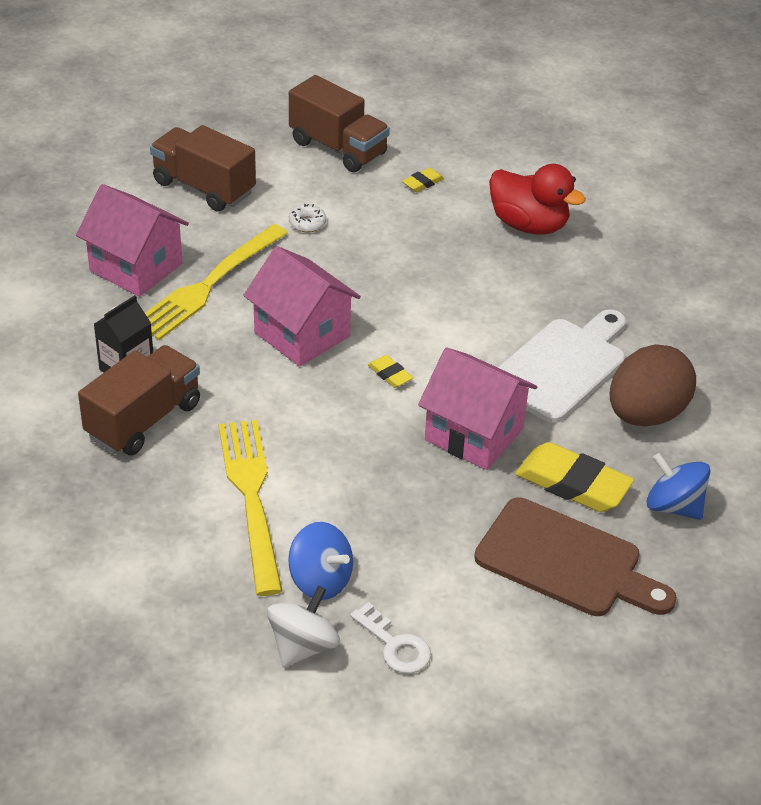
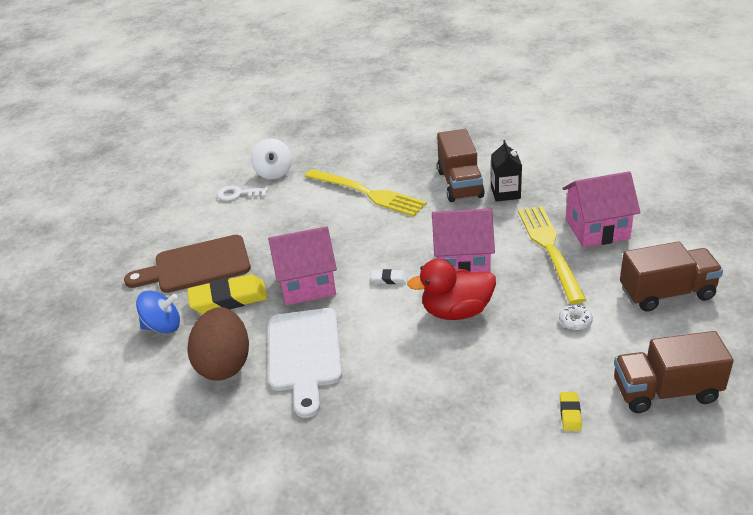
camera: 140 degrees right, 5 degrees down
(320, 580) = (296, 191): blue spinning top -> none
(390, 374) = (389, 279): yellow eraser -> white eraser
(529, 225) = (454, 442): red duck -> red duck (456, 311)

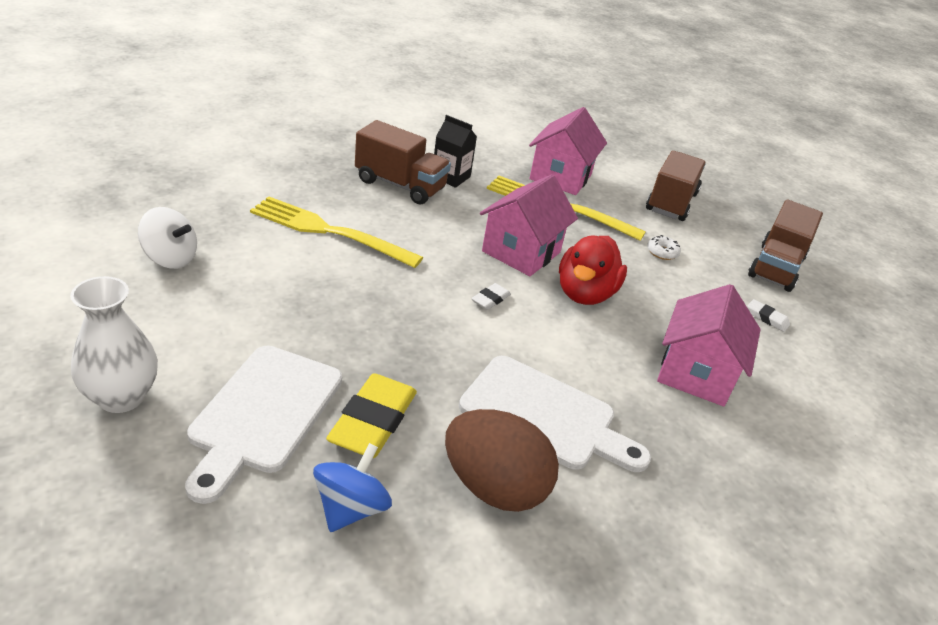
camera: 65 degrees left, 0 degrees up
(165, 226) = (121, 397): none -> white vase
(196, 266) = (263, 414): brown cutting board -> white cutting board
(238, 194) = (165, 304): white key -> none
(307, 284) = (427, 351): pink house -> pink house (696, 373)
(368, 193) = (328, 231): yellow fork -> yellow fork turned 135 degrees counterclockwise
(570, 413) = (767, 318): yellow eraser -> white eraser

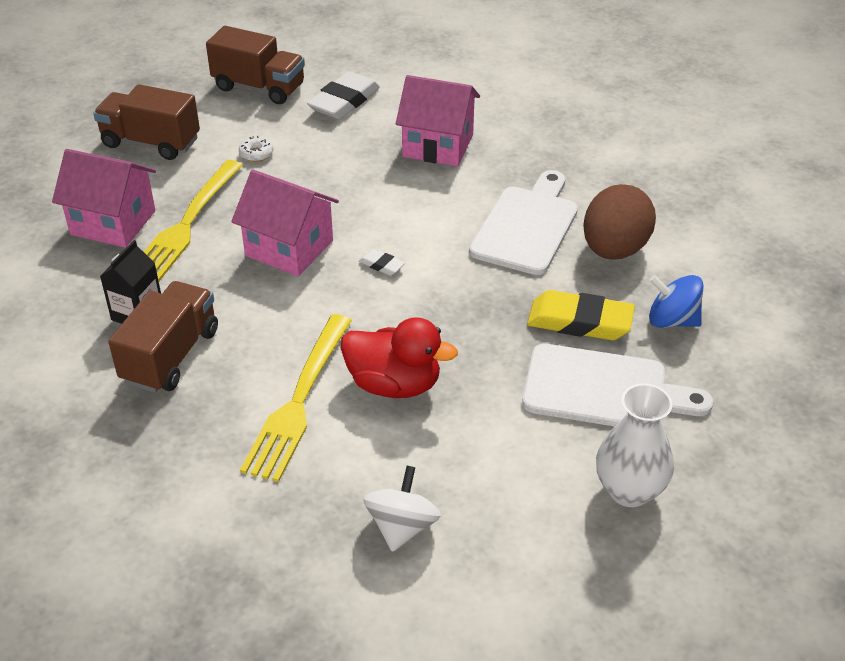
camera: 90 degrees left, 5 degrees up
(585, 293) = (348, 204): red duck -> red duck (394, 384)
(767, 318) = (344, 101): white eraser -> white eraser, size x2.11

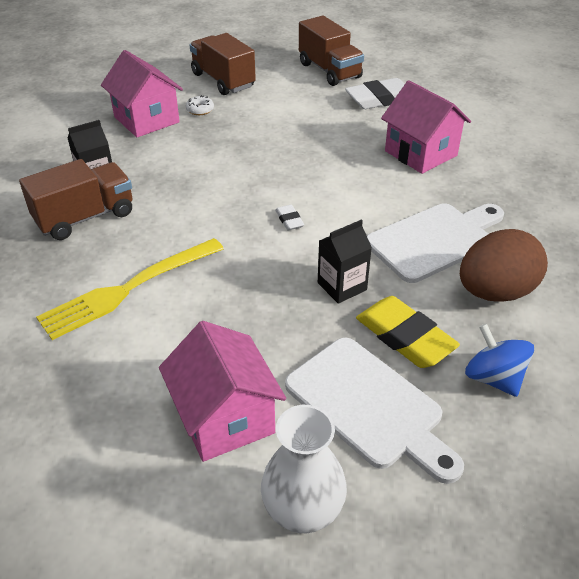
camera: 35 degrees right, 0 degrees up
(187, 224) = (189, 138): yellow fork -> none
(256, 154) = (282, 111): white donut -> white donut (200, 110)
(289, 248) = (237, 181): pink house -> pink house (225, 418)
(394, 384) = (206, 311): red duck -> none
(402, 527) = (93, 426): white spinning top -> none
(489, 304) = (342, 286): none -> black carton

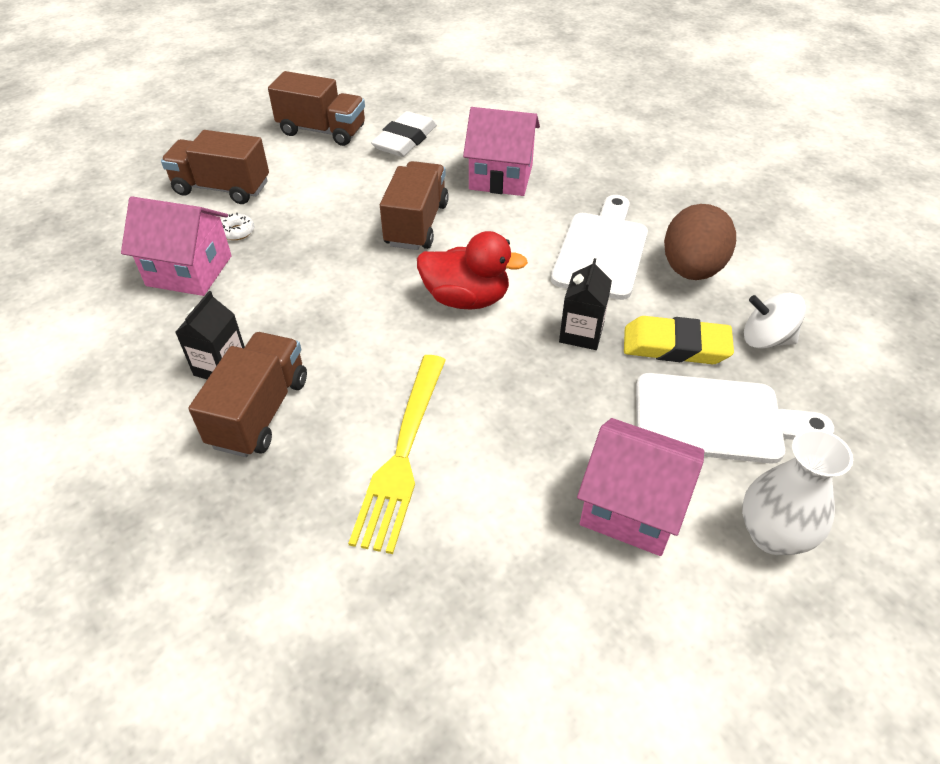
camera: 40 degrees left, 5 degrees up
(289, 220) = (466, 299): white eraser -> red duck
(317, 156) = (416, 224): none -> brown truck
(493, 378) = (766, 339): blue spinning top -> white spinning top

